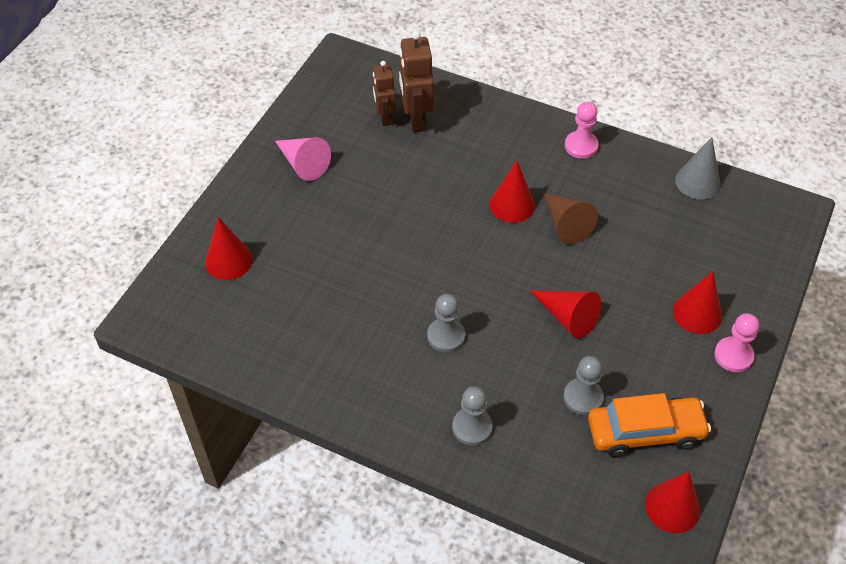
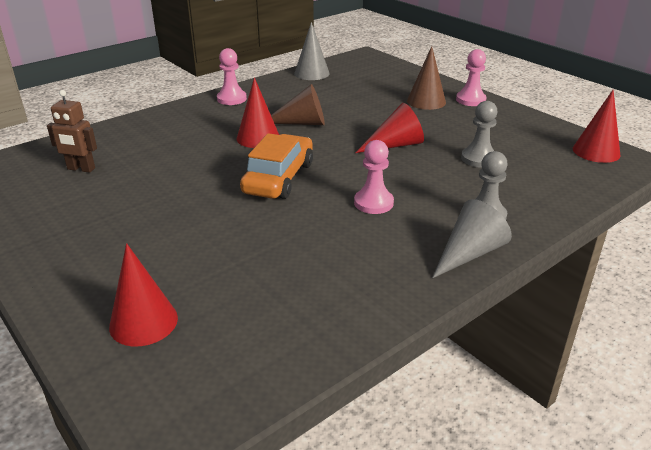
camera: 65 degrees left, 20 degrees down
(303, 164) = (71, 230): pink cone -> none
(404, 428) = (469, 253): none -> grey cone
(416, 119) = (106, 155): brown robot -> none
(446, 336) = (373, 203): grey pawn -> pink pawn
(645, 432) = (523, 144): orange car -> orange car (279, 178)
(697, 313) = (426, 101): red cone -> brown cone

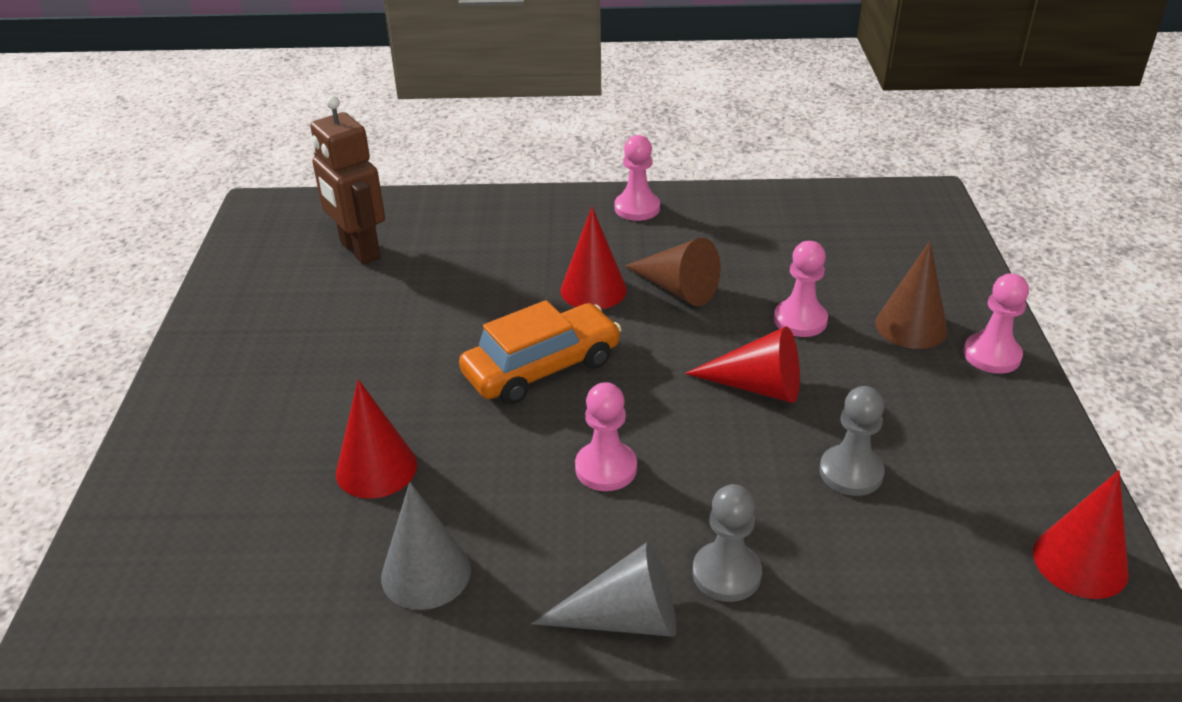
camera: 40 degrees right, 5 degrees up
(81, 169) = (359, 250): brown robot -> brown robot, size x1.51
(143, 322) = (200, 489): red cone -> red cone (376, 468)
(311, 73) = (800, 202): grey cone -> grey cone (426, 573)
(377, 115) = (800, 320): none -> pink pawn

